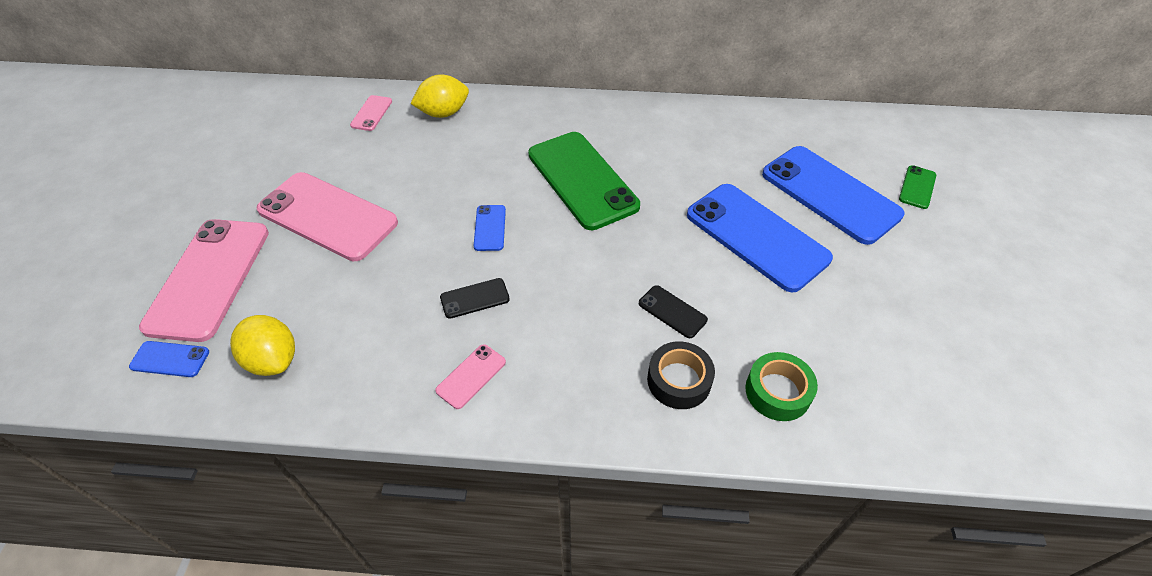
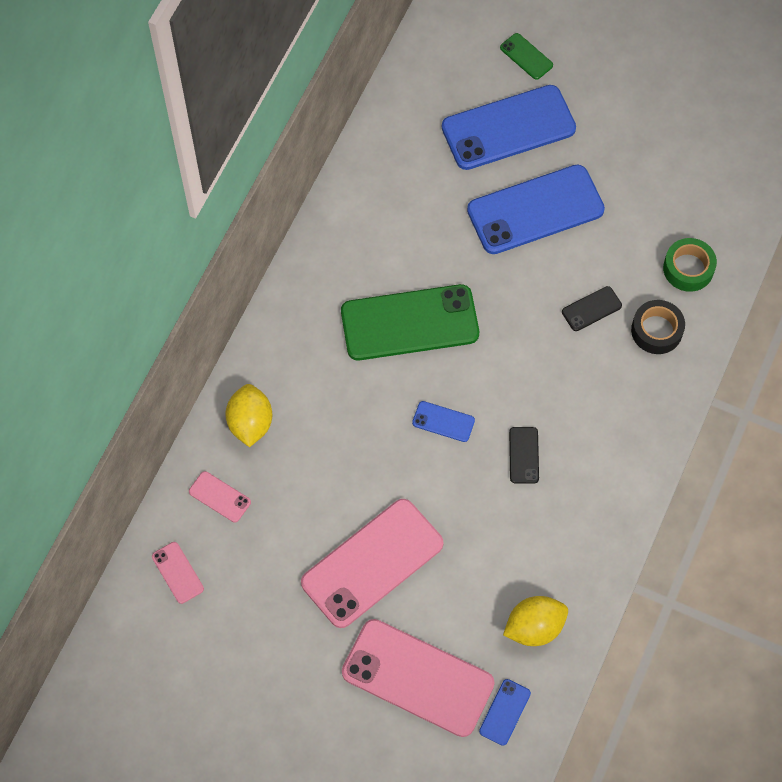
camera: 70 degrees left, 15 degrees up
(471, 376) = (603, 477): pink phone -> pink phone (177, 572)

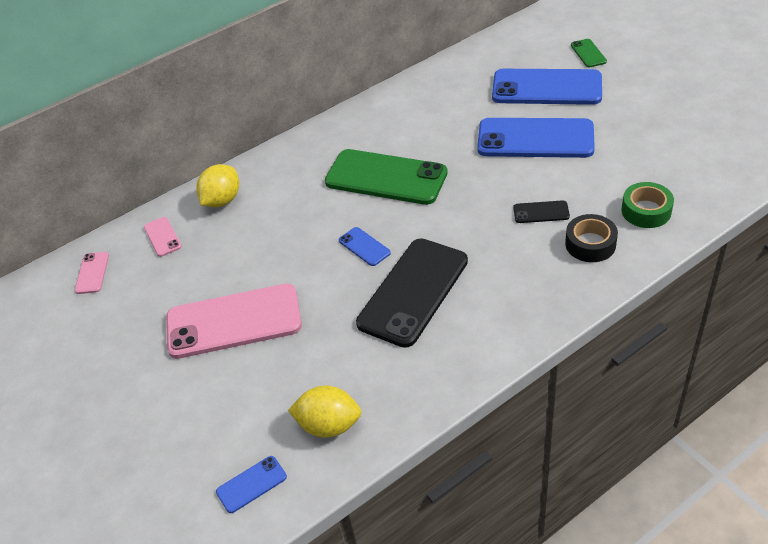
camera: 35 degrees right, 20 degrees down
(417, 678) = (201, 422): pink phone -> none
(523, 455) = (413, 292): black phone -> black phone, size x2.31

